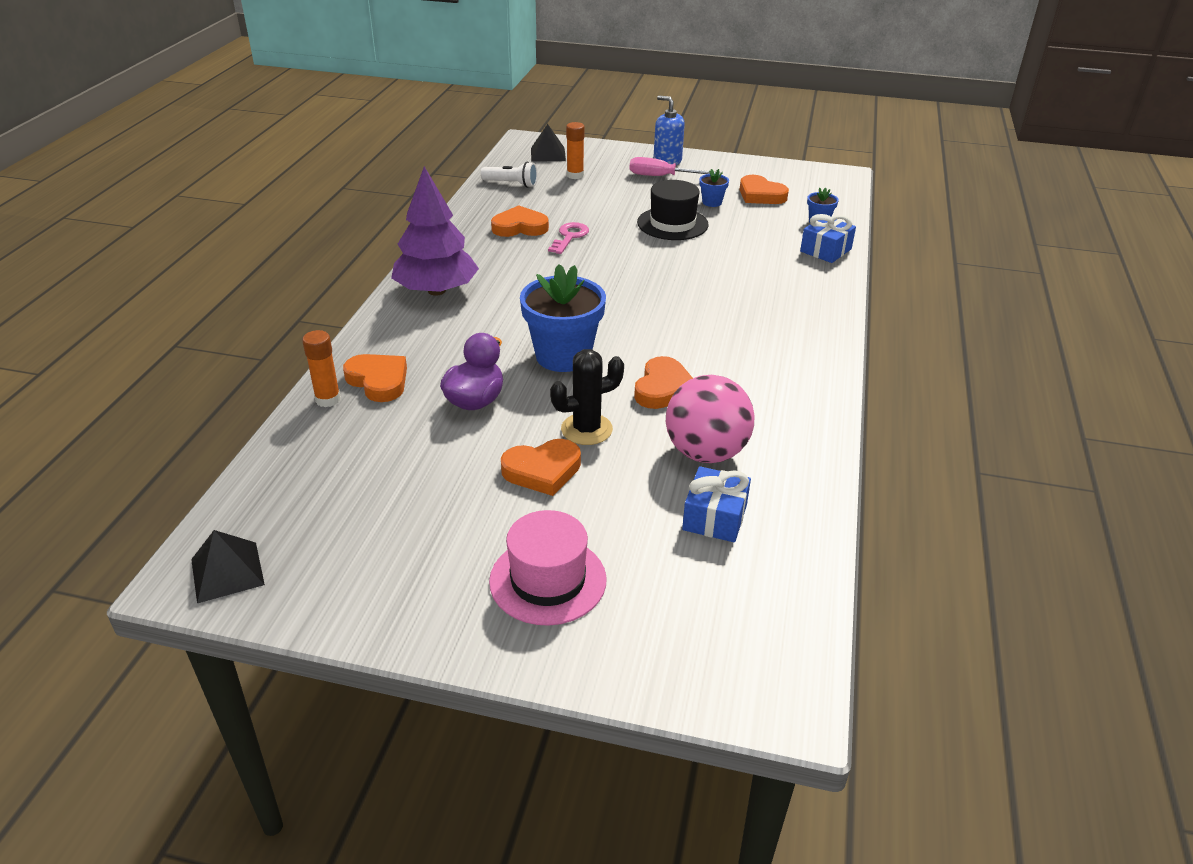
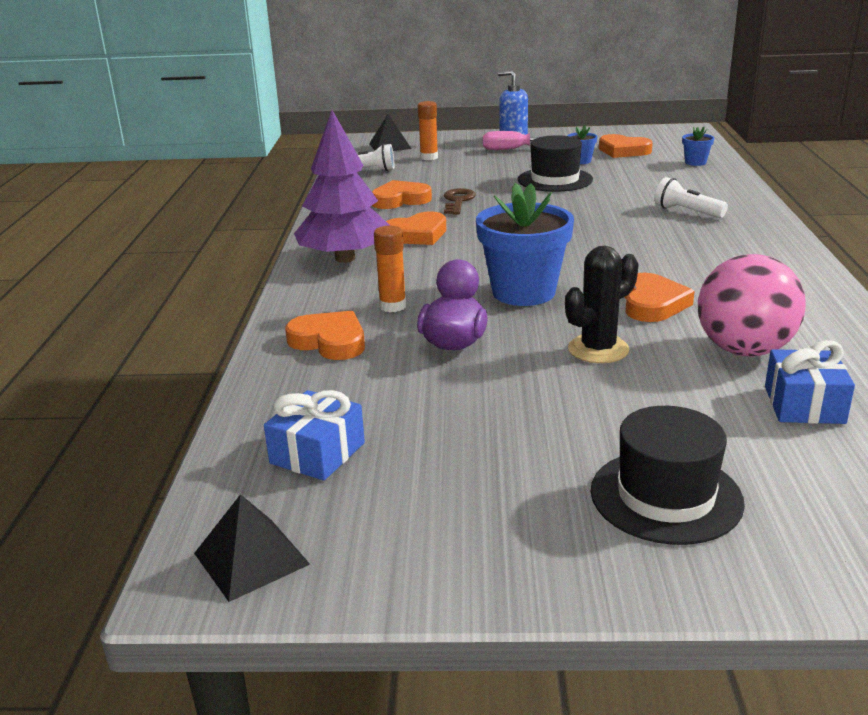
camera: 10 degrees left, 10 degrees down
(328, 399) = (279, 366): orange glue stick -> orange glue stick (392, 306)
(542, 470) = (577, 393): orange heart -> orange heart (417, 235)
(548, 580) = (666, 496): pink hat -> black hat
(569, 237) = (458, 201): pink key -> brown key
(766, 285) = (687, 212): none -> white flashlight
(825, 250) = (720, 181): blue gift -> blue gift (317, 453)

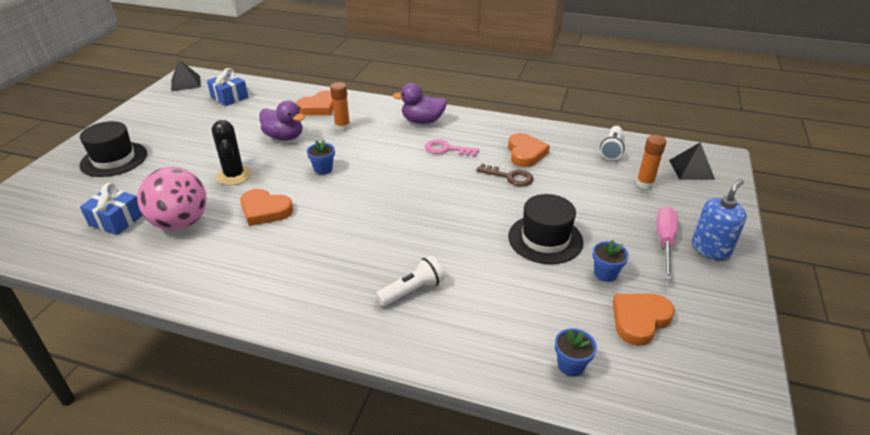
camera: 105 degrees right, 10 degrees up
(345, 258) = (422, 121): purple tree -> purple duck
(417, 235) = (446, 149): orange heart -> pink key
(523, 292) = (323, 169): blue flower pot -> blue flower pot, size x0.46

